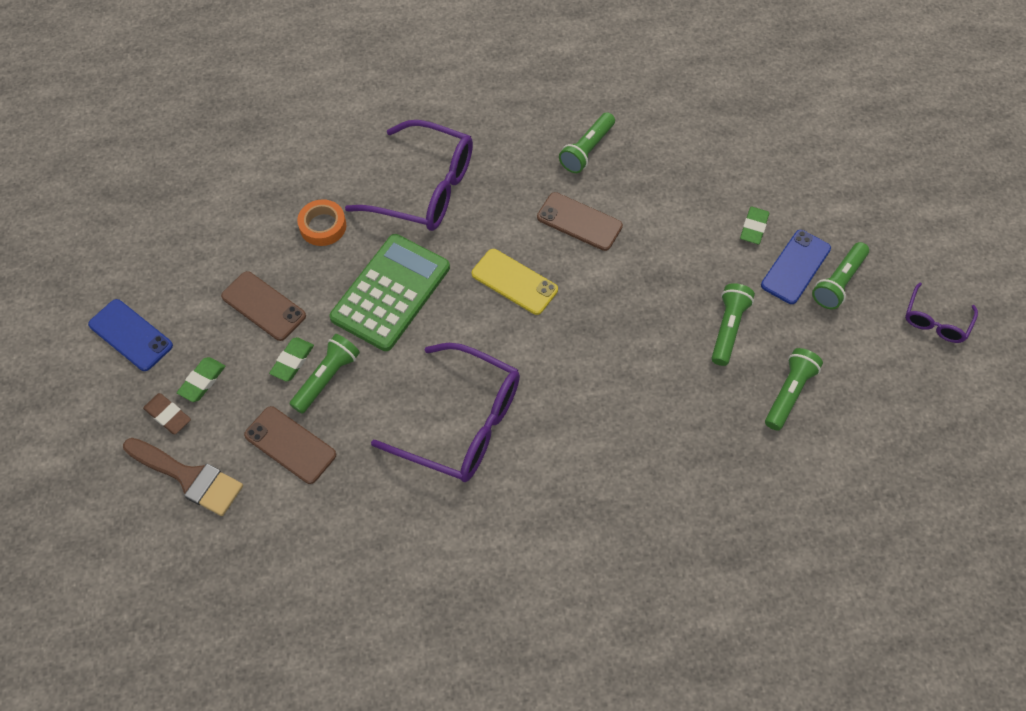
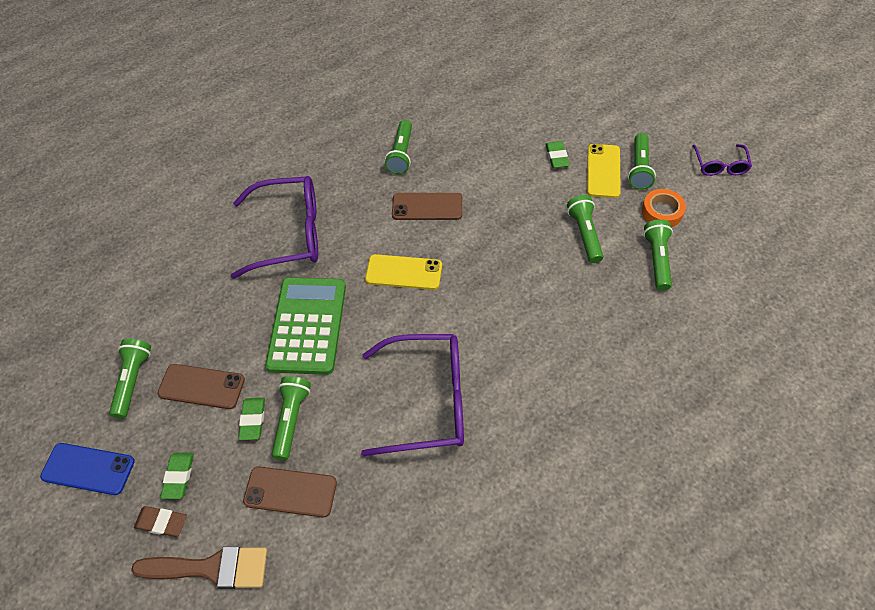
camera: 25 degrees left, 5 degrees down
(207, 271) = (133, 380): none -> green flashlight
(323, 226) = (219, 299): orange tape -> orange tape (662, 212)
(795, 267) = (603, 171): blue phone -> yellow phone

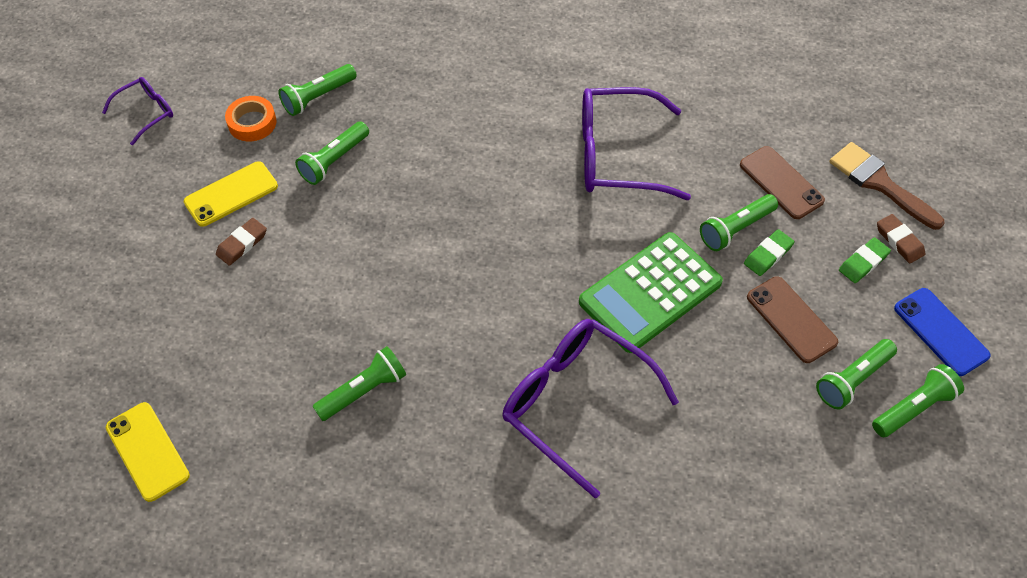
camera: 135 degrees left, 0 degrees up
(404, 272) = (517, 264): yellow phone -> yellow phone (148, 451)
(427, 207) = (418, 307): brown phone -> none
(428, 400) = (616, 155): purple glasses -> purple glasses turned 45 degrees counterclockwise
(557, 157) = (242, 244): green eraser -> brown eraser
(639, 168) = (203, 169): green flashlight -> green flashlight (913, 408)

